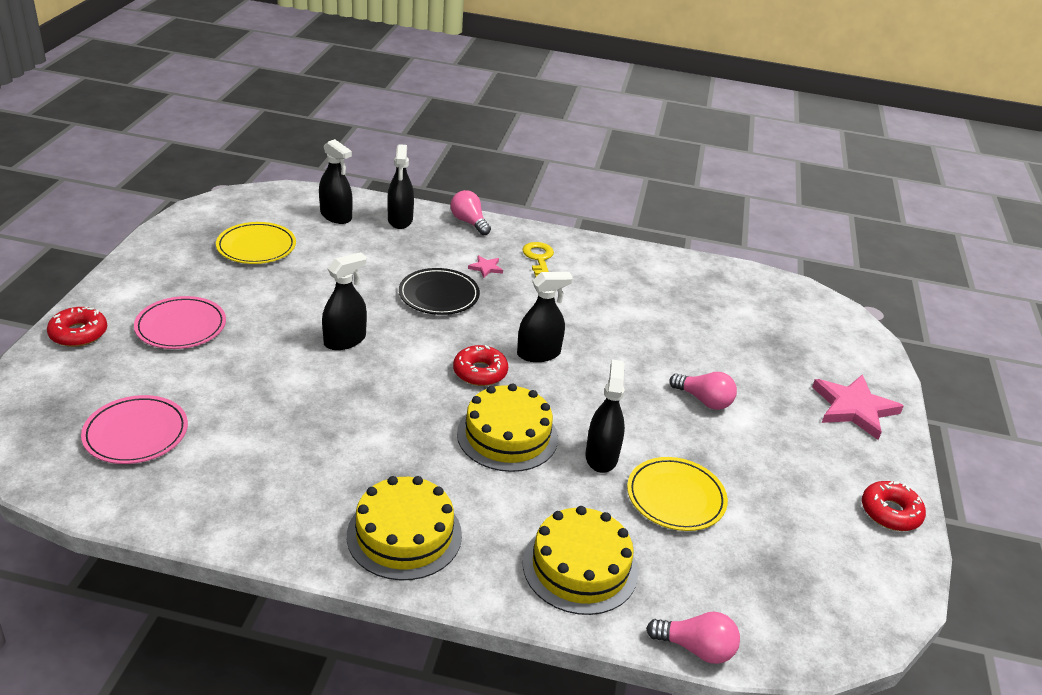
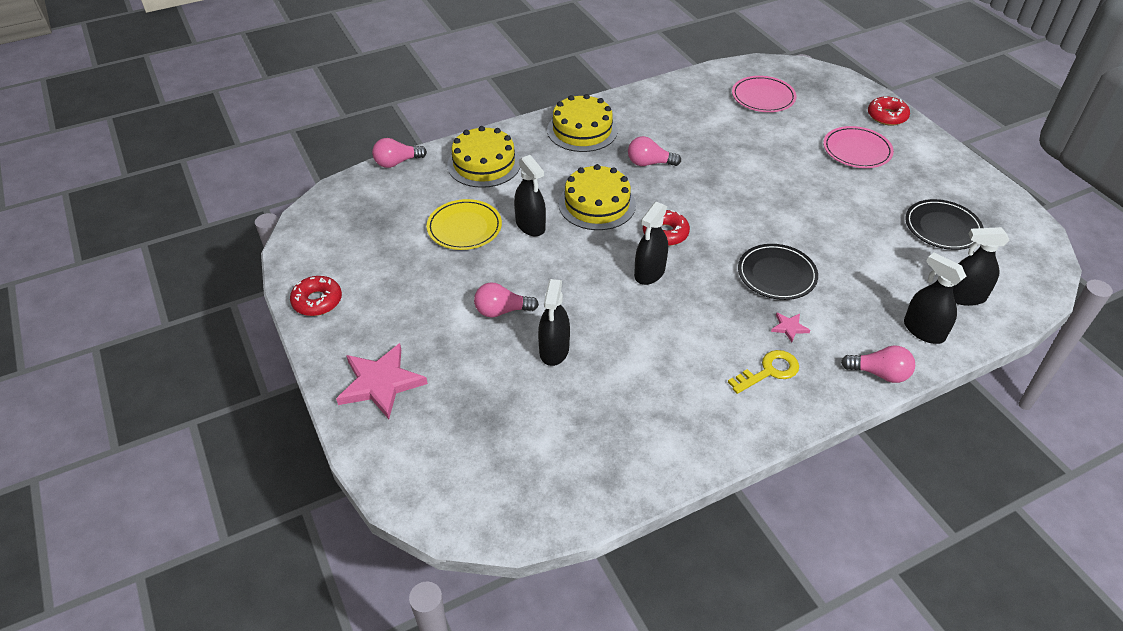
camera: 145 degrees right, 10 degrees up
(256, 247) = (942, 228): yellow plate -> black plate
(345, 340) = (768, 201): black spray bottle -> black spray bottle (554, 350)
(392, 442) = (649, 163): none -> pink light bulb
(539, 259) = (769, 371): yellow key -> yellow key turned 75 degrees counterclockwise

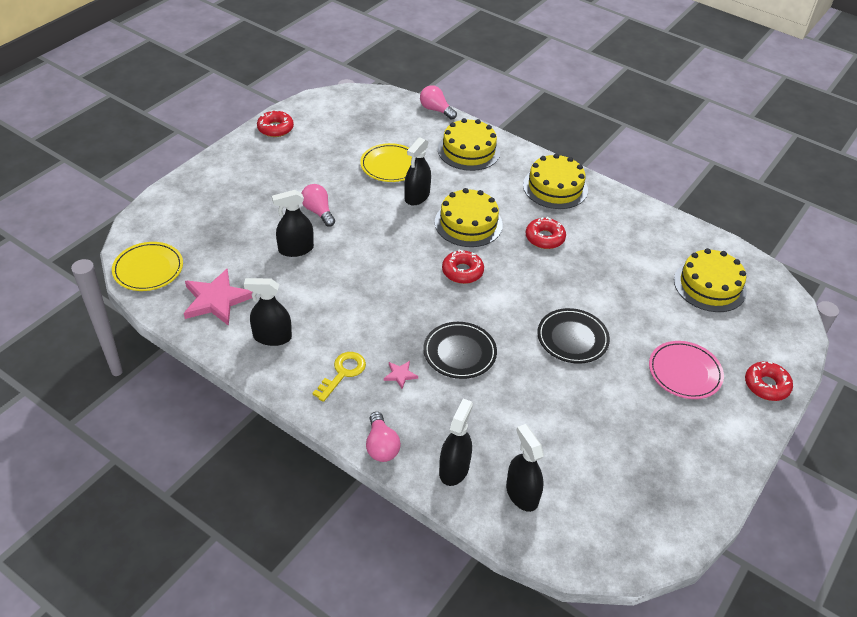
camera: 60 degrees right, 0 degrees up
(380, 383) = (221, 181): pink star -> pink star (216, 300)
(503, 507) = (148, 269): none -> yellow plate
(649, 163) = (544, 238): pink light bulb -> red donut
(649, 272) = (409, 275): black spray bottle -> black spray bottle (272, 337)
(763, 97) = (709, 285): pink plate -> yellow cake
(769, 371) = (342, 373): yellow key -> yellow key turned 90 degrees counterclockwise
(942, 228) = (614, 461): black plate -> black plate (572, 338)

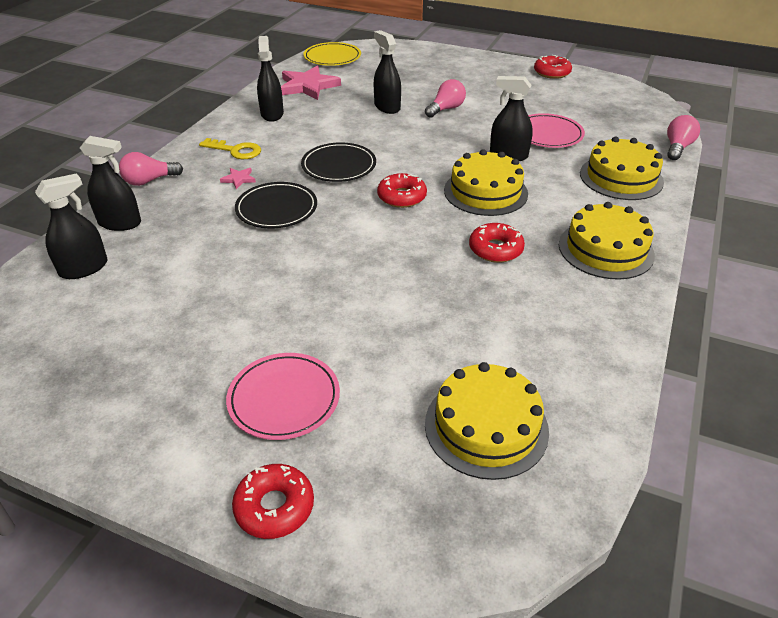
camera: 80 degrees right, 5 degrees down
(390, 165) = (548, 134): yellow plate -> pink plate
(572, 338) = (321, 286): black plate -> black plate (339, 166)

